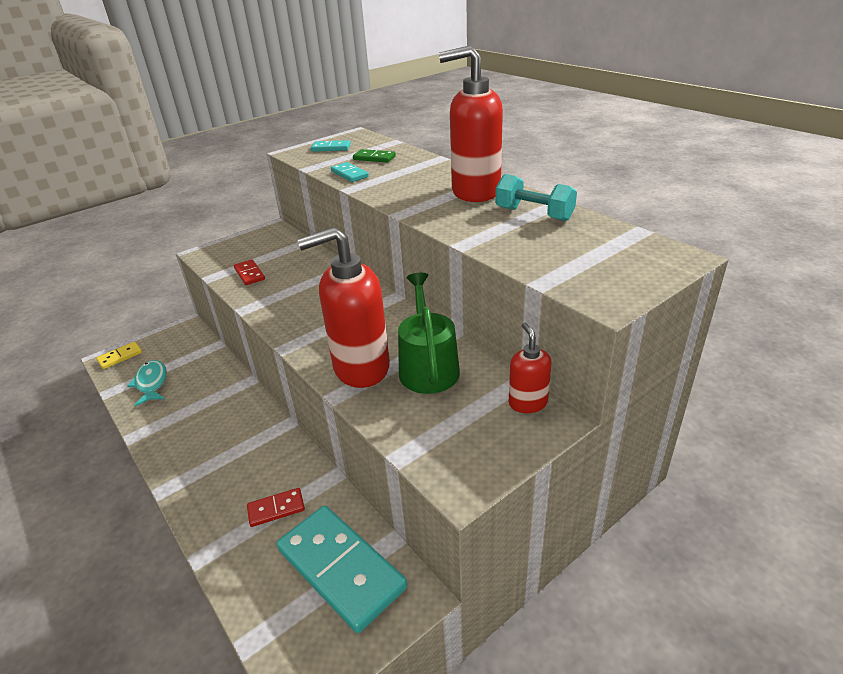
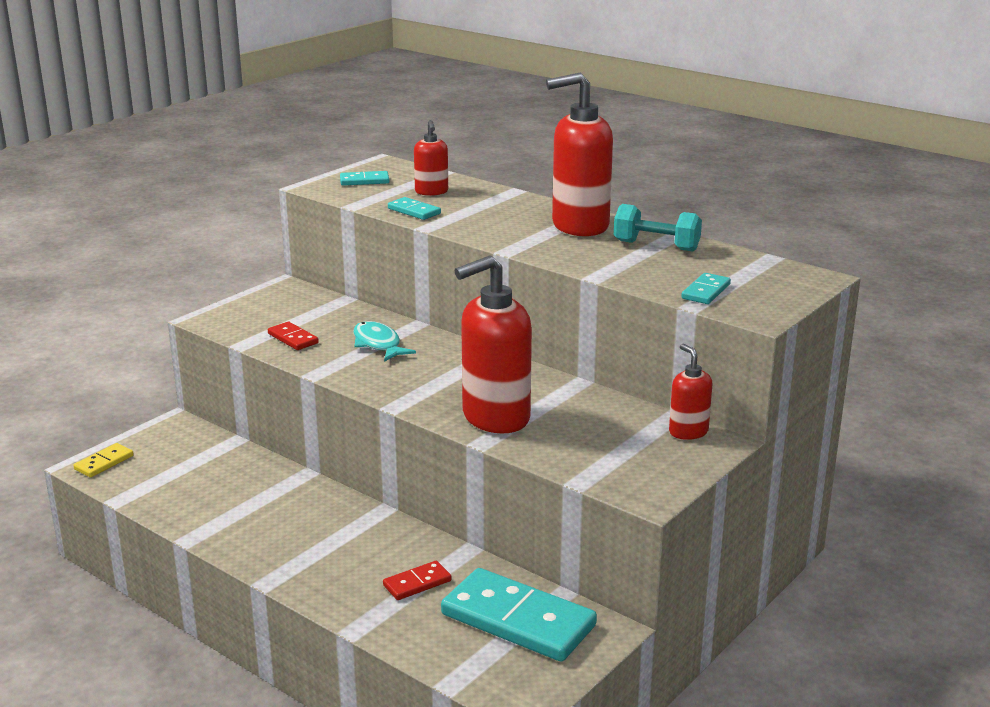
camera: 15 degrees left, 10 degrees down
(151, 383) = (173, 486): turquoise fish -> turquoise fish (378, 344)
(374, 158) = (431, 192): green domino -> red soap dispenser
(428, 367) = (570, 411): green watering can -> none
(561, 267) = (705, 291): none -> turquoise domino

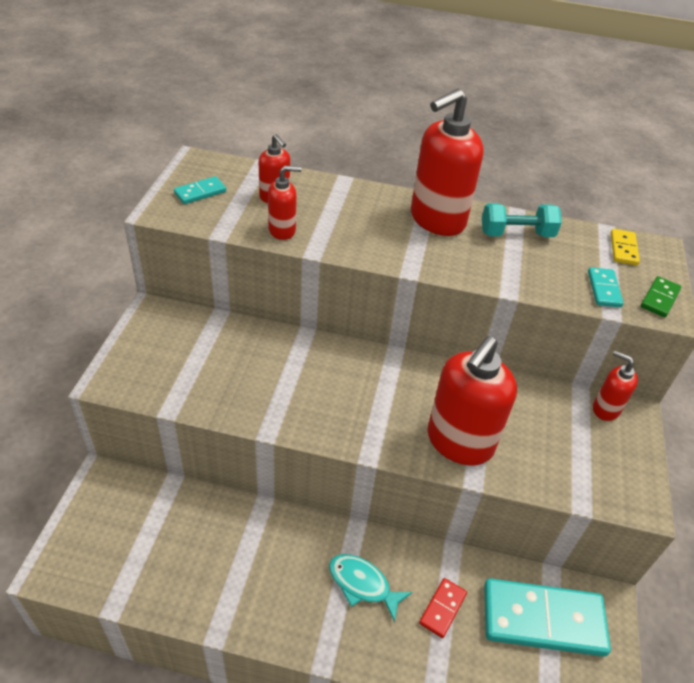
camera: 30 degrees left, 20 degrees up
(104, 463) = (64, 560): yellow domino -> yellow domino (623, 249)
(293, 338) = (211, 386): red domino -> none
(378, 344) = (293, 371): turquoise fish -> turquoise fish (362, 584)
(414, 211) = (282, 230): turquoise domino -> red soap dispenser
(764, 307) = (659, 298): none -> green domino

